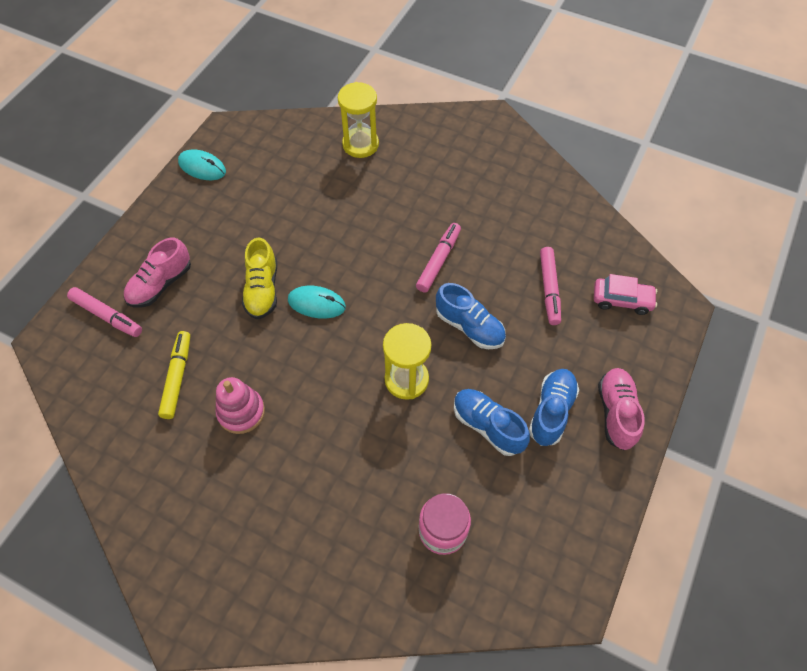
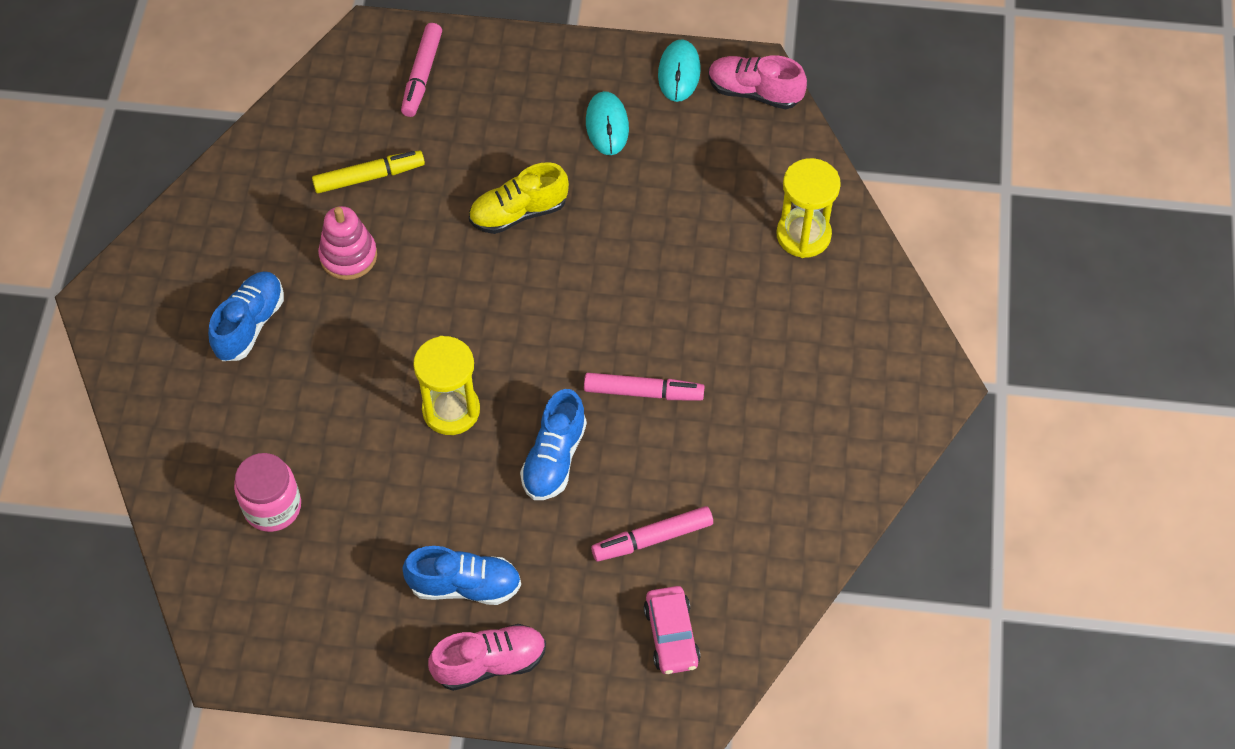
camera: 70 degrees right, 0 degrees up
(161, 284) = (484, 107): pink shoe -> pink shoe (754, 92)
(316, 303) = (521, 277): turquoise mouse -> turquoise mouse (607, 125)
(488, 426) = (419, 518): blue shoe -> blue shoe (250, 324)

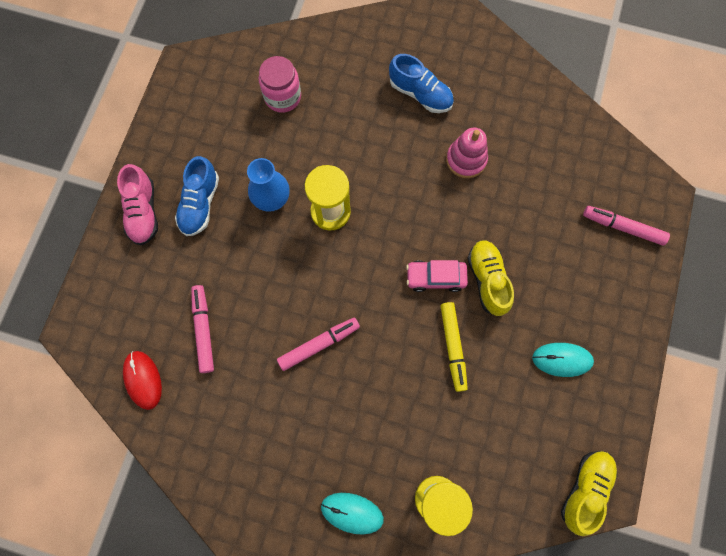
camera: 100 degrees right, 15 degrees up
(369, 177) = (532, 180): yellow marker -> yellow marker (452, 347)
(441, 490) = (271, 198): none -> blue vase
(554, 458) = (279, 274): blue shoe -> none
(643, 392) = (319, 344): pink marker -> pink marker turned 135 degrees counterclockwise
(671, 635) = (131, 329): pink car -> pink car (435, 277)
(679, 72) = (610, 428): turquoise mouse -> turquoise mouse (352, 513)
(738, 601) = (143, 380): none -> red mouse
(754, 92) = (584, 489): pink shoe -> yellow shoe

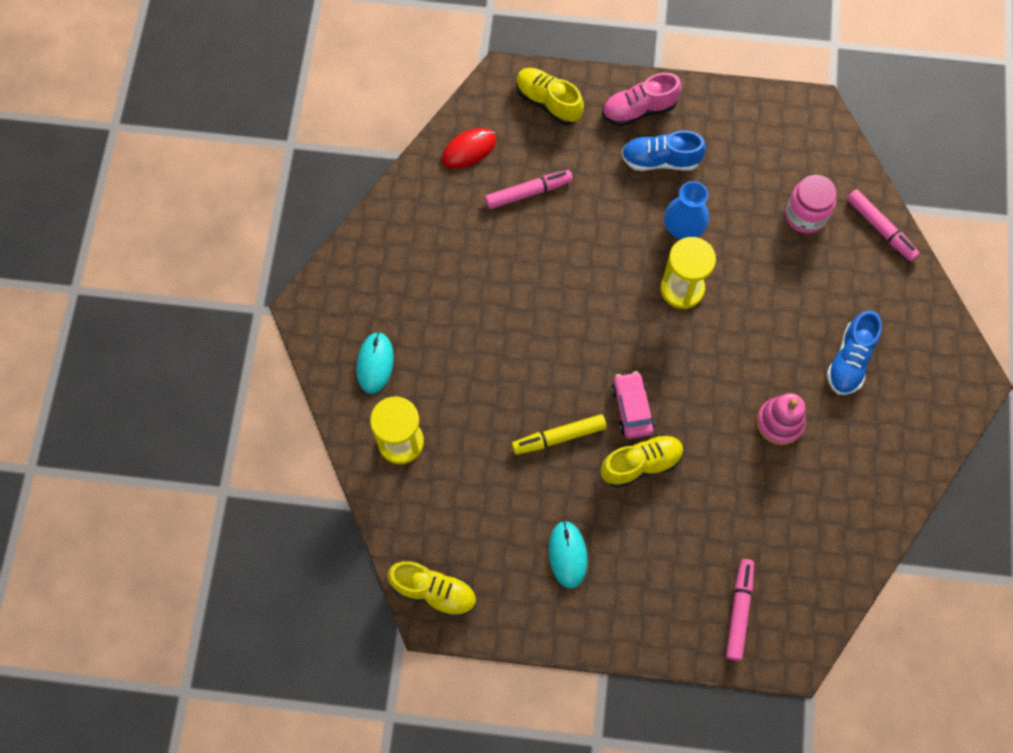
camera: 80 degrees right, 5 degrees down
(112, 293) = (548, 102): none -> yellow shoe
(319, 344) = (535, 303): pink marker -> pink marker (880, 228)

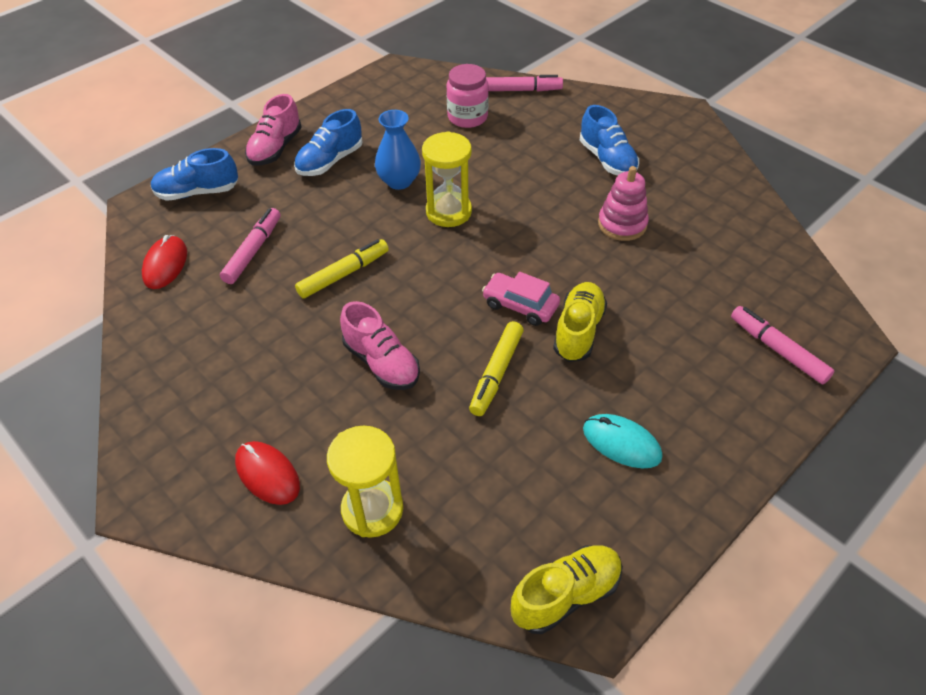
camera: 50 degrees left, 20 degrees down
(375, 363) = (267, 474): turquoise mouse -> red mouse
(507, 359) = (381, 363): none -> pink shoe
(548, 102) = (197, 192): yellow shoe -> blue shoe
(559, 270) = (344, 274): none -> yellow marker

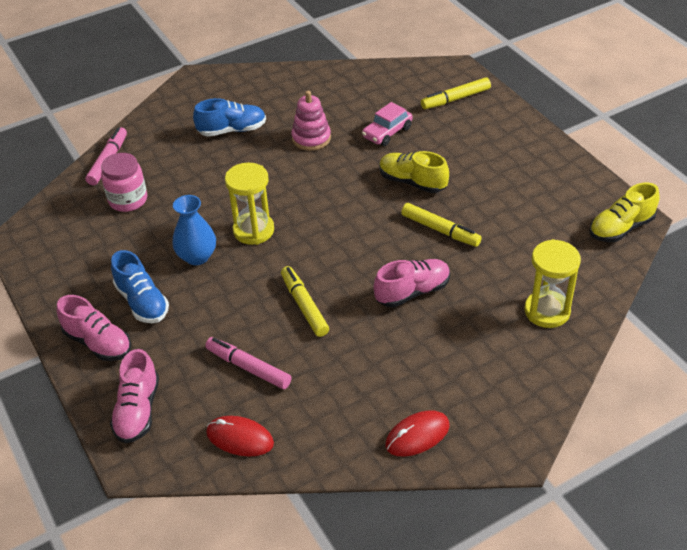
camera: 75 degrees left, 5 degrees down
(197, 192) = (138, 410): blue shoe -> pink shoe
(267, 474) = (506, 369): red mouse -> red mouse (417, 435)
(520, 305) = (377, 207): pink car -> pink car (387, 132)
(566, 595) = (621, 228): yellow shoe -> yellow shoe turned 105 degrees counterclockwise
(621, 443) = (514, 182): turquoise mouse -> none
(778, 350) = (455, 99): pink marker -> yellow marker

